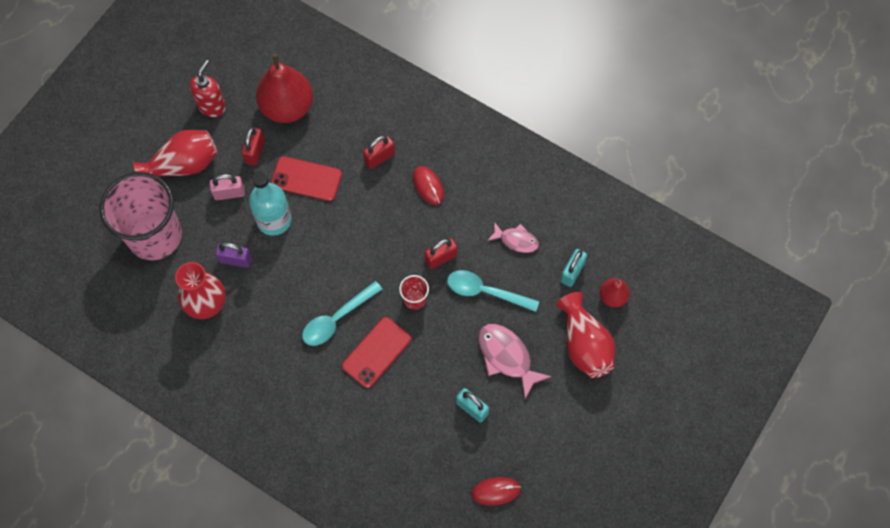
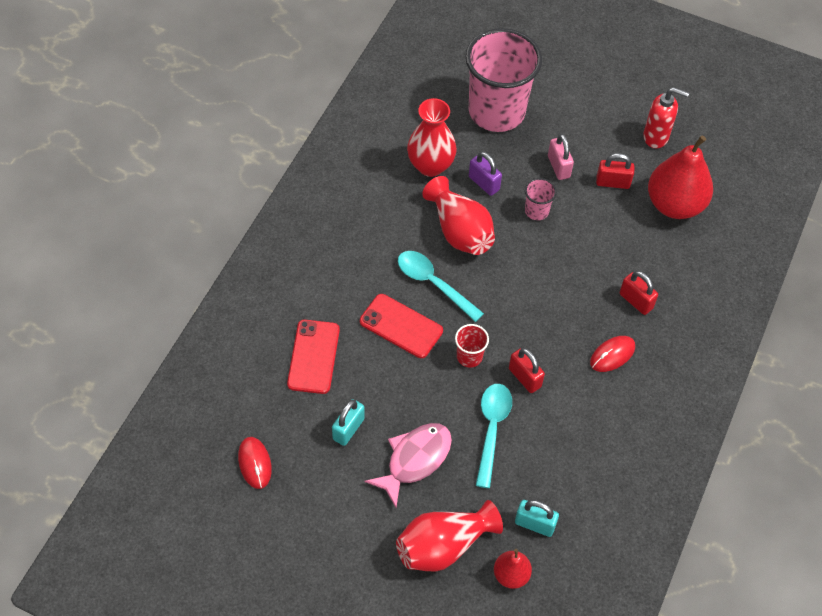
camera: 80 degrees right, 10 degrees down
(183, 165) = (581, 123): red vase -> red vase (459, 231)
(235, 260) = (484, 183): purple padlock -> purple padlock turned 45 degrees counterclockwise
(274, 220) = (536, 211): turquoise bottle -> pink cup
(306, 179) = (592, 234): red phone -> red phone (313, 357)
(516, 240) = (563, 456): pink fish -> none

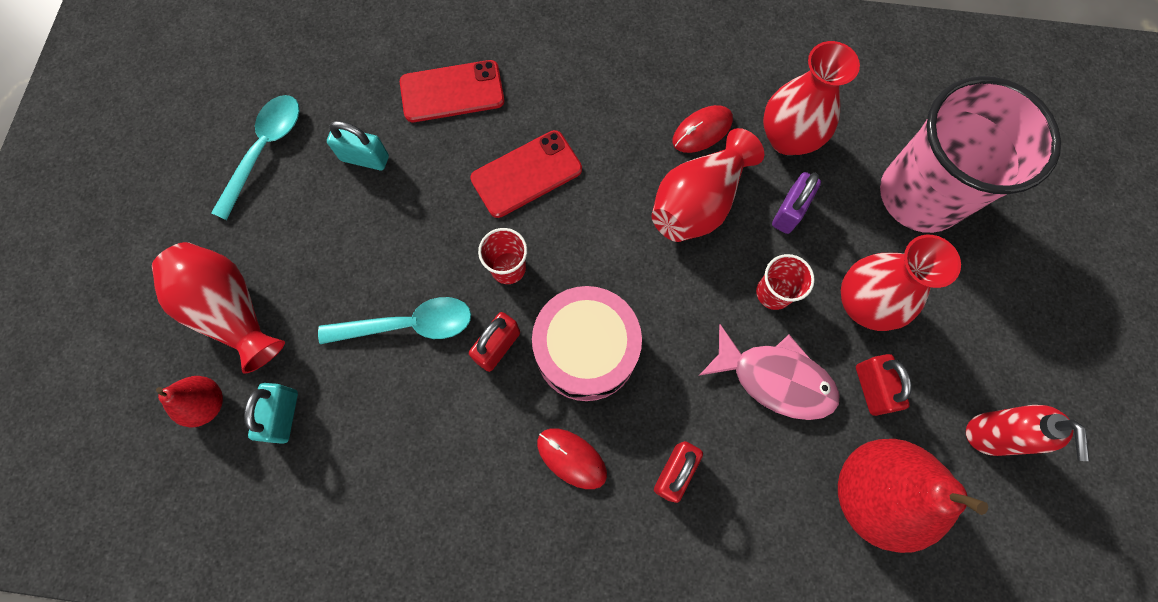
camera: 75 degrees right, 15 degrees up
(255, 463) = (296, 76): red mouse -> red mouse (702, 131)
(401, 326) = (526, 174): red phone -> red phone turned 45 degrees clockwise
(415, 460) = (341, 244): pink fish -> pink fish (775, 379)
(433, 284) = (603, 194): turquoise spoon -> turquoise spoon (264, 150)
(536, 211) = (773, 293): pink cup -> red cup
(543, 326) = (586, 350): none -> pink drum
(558, 167) = (863, 303): pink padlock -> red vase

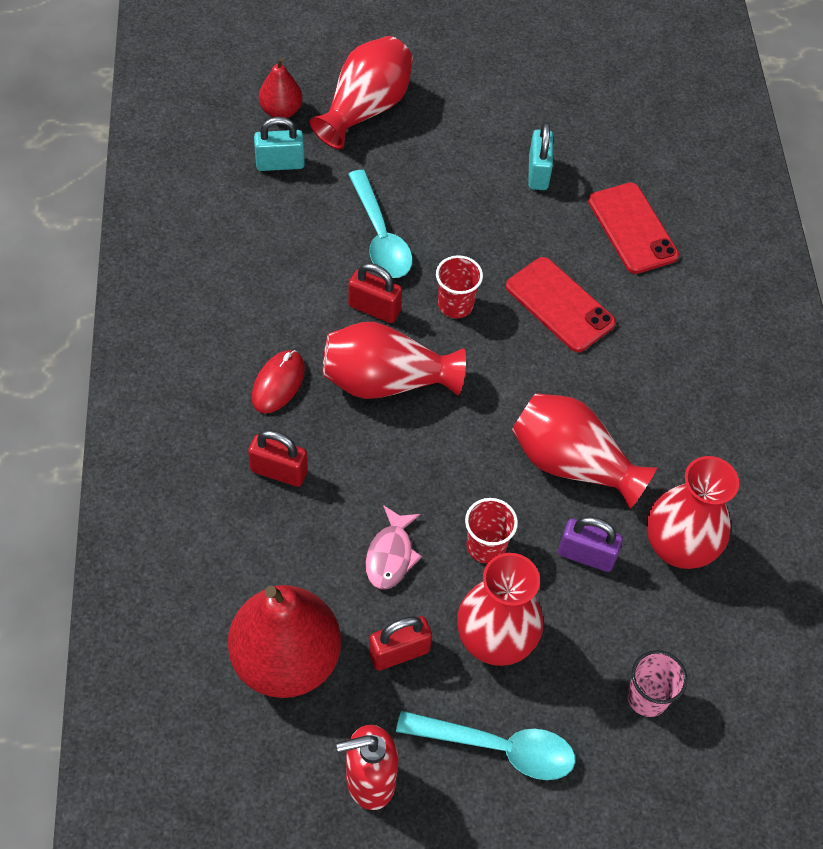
camera: 75 degrees right, 15 degrees down
(264, 150) = (523, 98): turquoise spoon -> turquoise spoon (497, 747)
(586, 350) = (386, 381): pink drum -> red vase
(702, 131) = (660, 459): red mouse -> none
(775, 379) = (390, 555): pink fish -> pink fish, size x0.63
(920, 195) = (647, 697): pink cup -> pink cup, size x0.41

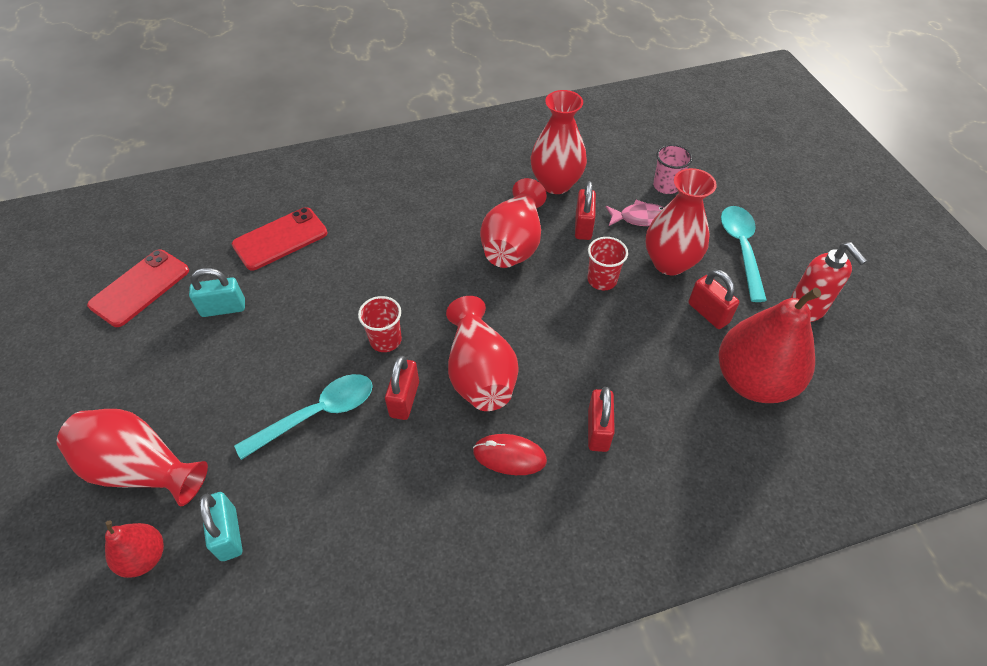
camera: 100 degrees left, 5 degrees down
(390, 555) = (636, 334): pink fish -> pink fish (640, 218)
(559, 305) = (369, 272): red phone -> red phone (140, 288)
(586, 555) = (583, 226): purple padlock -> red padlock

